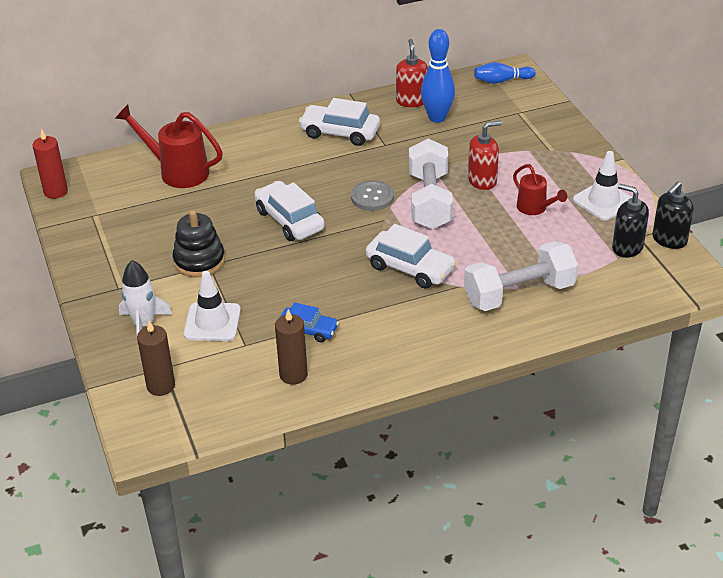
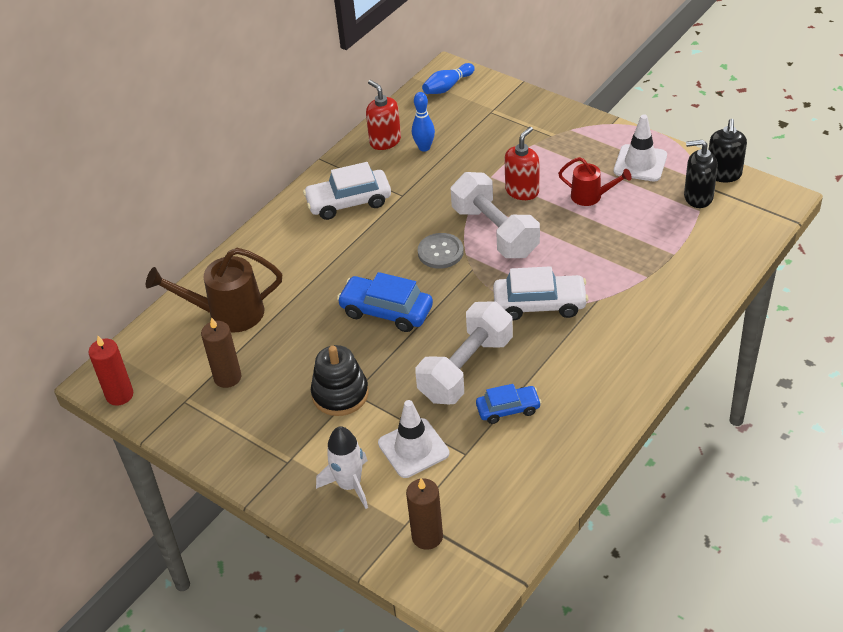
camera: 30 degrees left, 5 degrees up
(177, 171) = (227, 314): red watering can -> brown watering can
(289, 220) = (386, 311): white car -> blue car
(293, 375) = (537, 459): brown candle -> brown candle (227, 377)
(437, 118) = (424, 148): blue bowling pin -> blue bowling pin, size x0.64
(519, 293) = (652, 282): white dumbbell -> white dumbbell (466, 369)

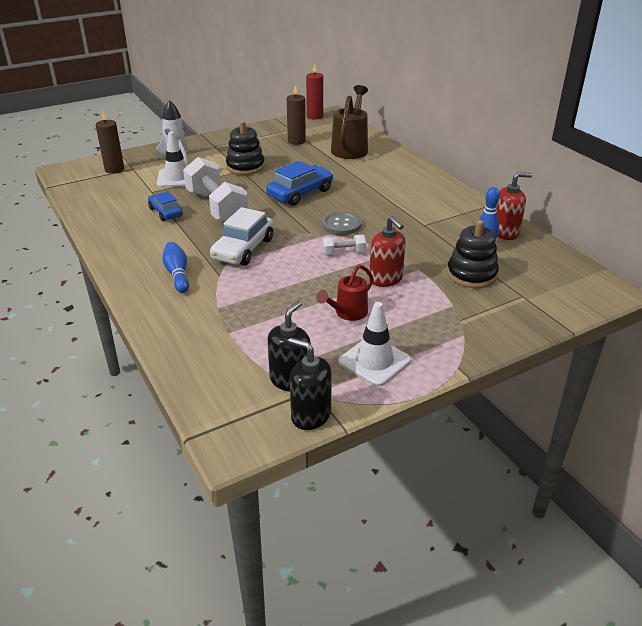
camera: 110 degrees right, 10 degrees down
(349, 202) = (432, 203): white car -> none
(447, 87) = (580, 283): blue bowling pin -> blue bowling pin (177, 274)
(477, 145) = (471, 274): none -> black stacking toy
(495, 232) = (343, 252): white dumbbell -> white dumbbell, size x0.44
(508, 409) = (165, 212): blue car -> blue car turned 135 degrees clockwise

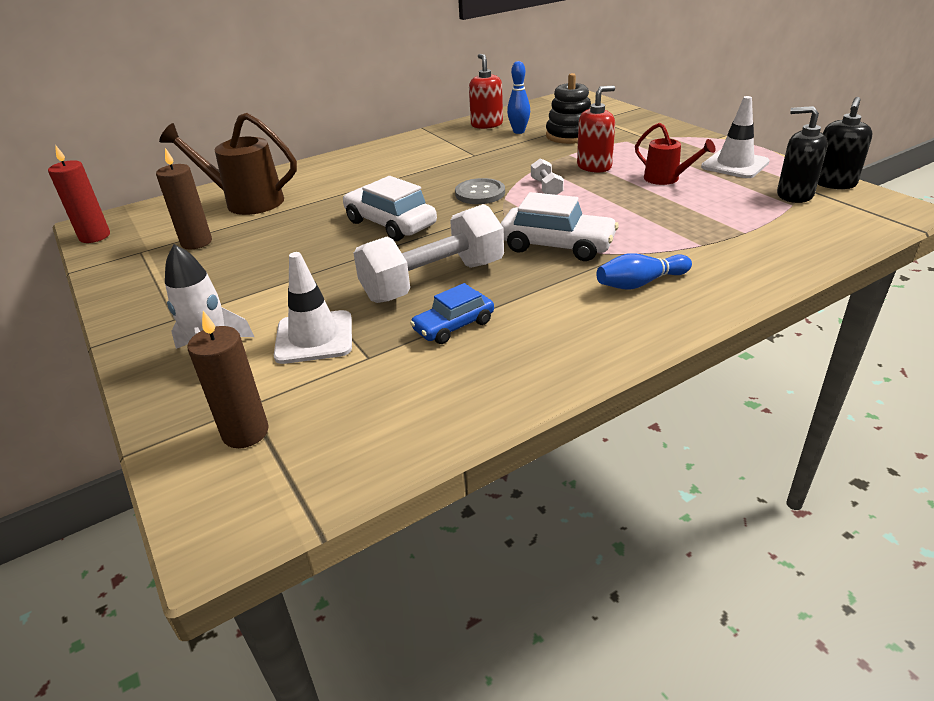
camera: 90 degrees left, 0 degrees up
(245, 167) = (284, 275): black stacking toy -> none
(300, 193) = (390, 224): blue car -> white car

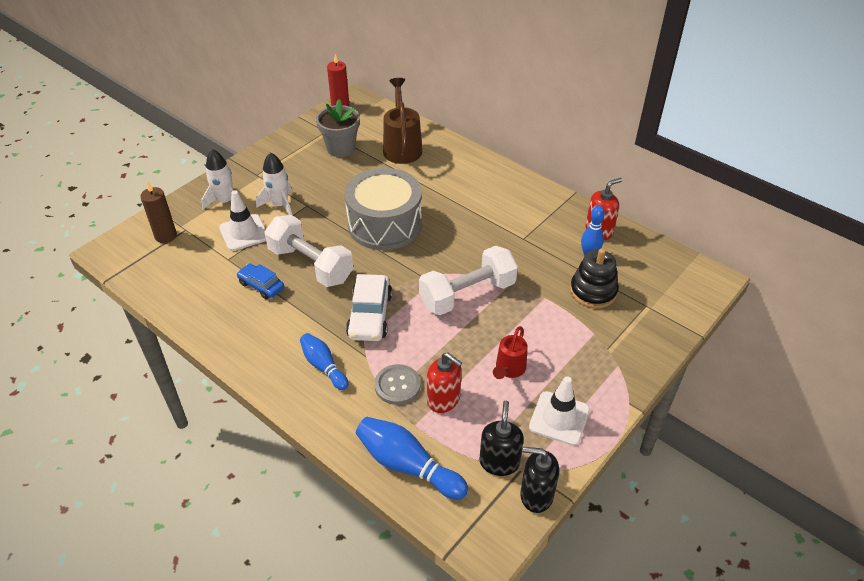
camera: 70 degrees right, 10 degrees up
(196, 242) = (341, 148): brown candle -> grey flower pot
(276, 300) = (280, 205): none -> white rocket
(390, 224) = (385, 224): white car -> grey drum
(480, 193) = (447, 258): grey button -> grey button (397, 385)
(546, 188) = (467, 294): white dumbbell -> white dumbbell, size x2.27
(594, 166) = (522, 318): red soap dispenser -> red soap dispenser (444, 399)
(806, 241) = (407, 465): none -> blue bowling pin

